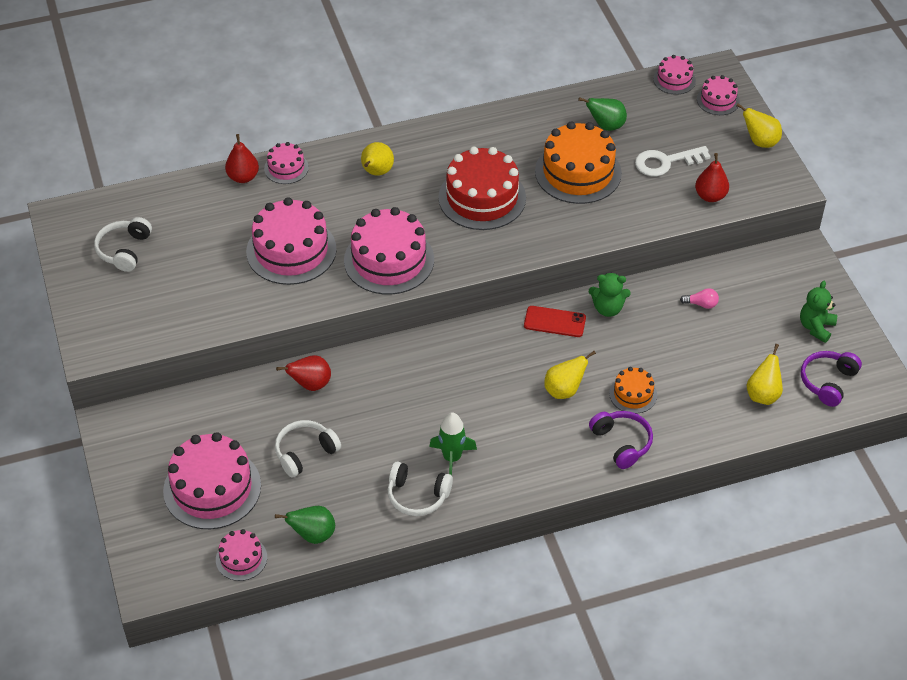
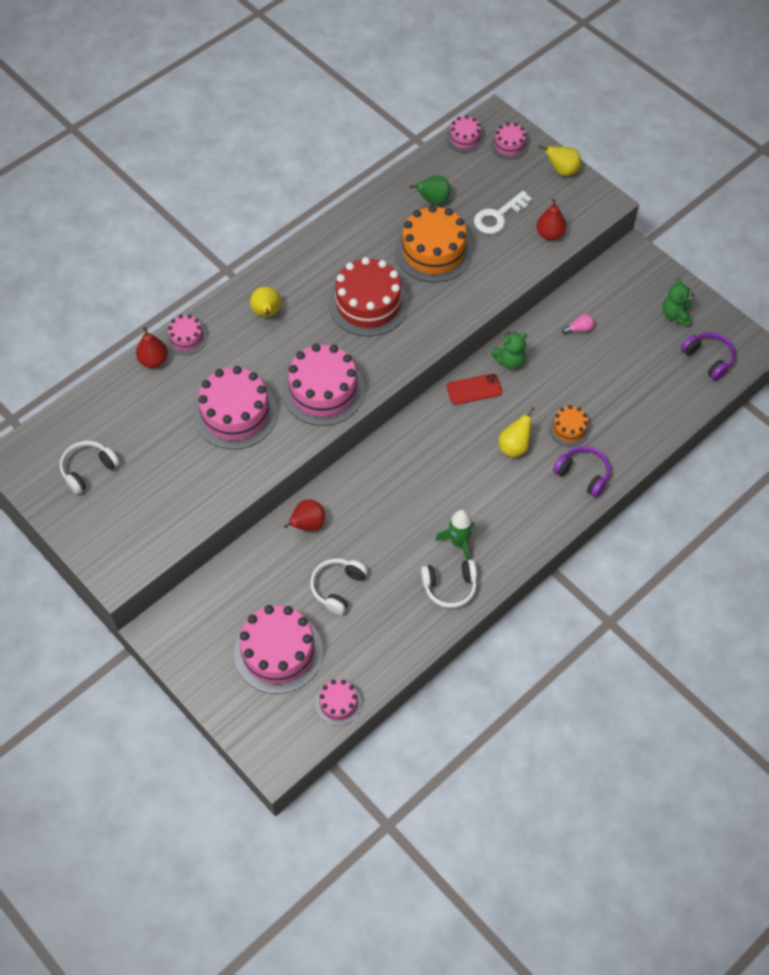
camera: 25 degrees left, 10 degrees up
(124, 250) = (88, 470): white headphones -> white headphones turned 60 degrees clockwise
(313, 535) = (385, 657): green pear -> none
(763, 395) = (666, 389): yellow pear -> none
(828, 382) = (708, 358): purple headphones -> purple headphones turned 135 degrees clockwise

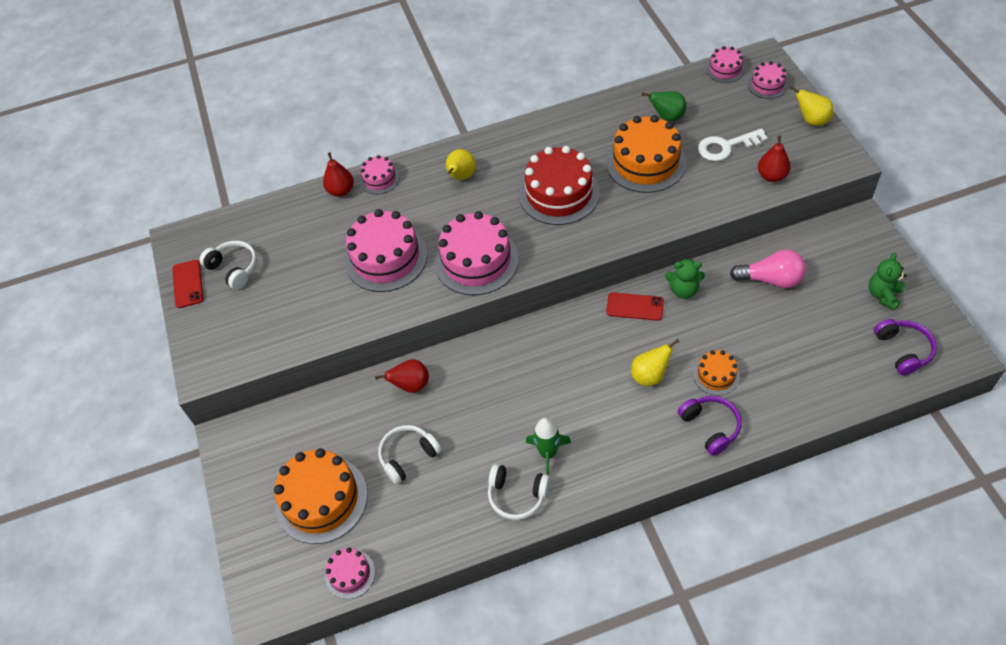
camera: 30 degrees right, 5 degrees down
(49, 499) = (188, 284): none -> red phone
(88, 470) = (234, 268): white headphones -> white headphones turned 60 degrees clockwise
(278, 652) = (321, 499): pink cake -> orange cake
(579, 329) = (771, 279): pink light bulb -> pink light bulb, size x2.01

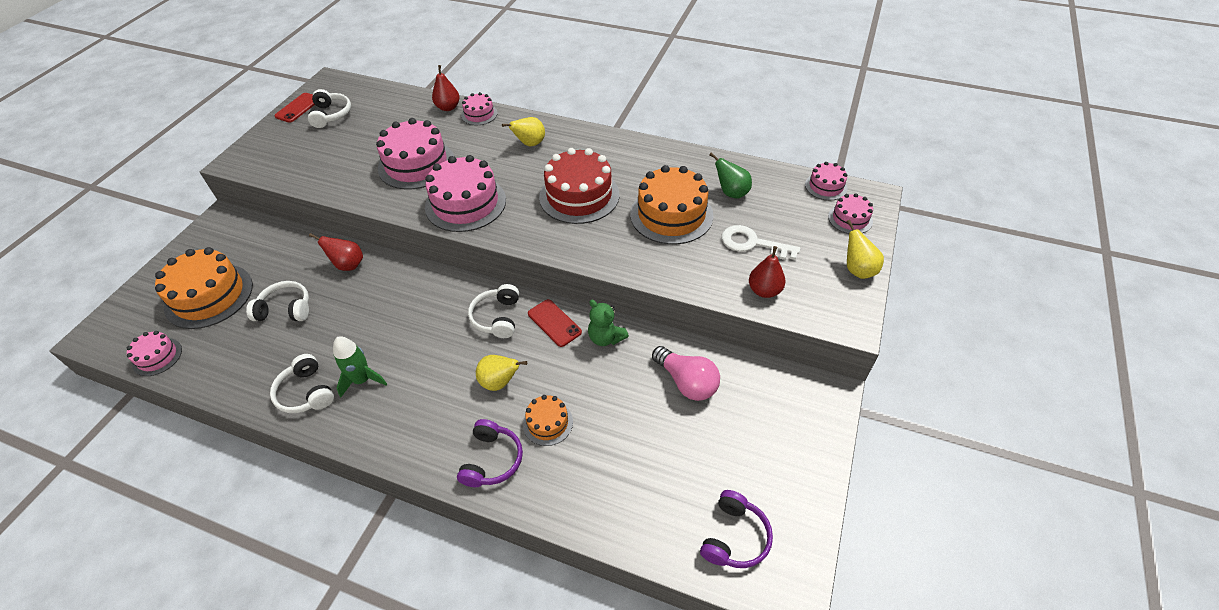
camera: 35 degrees right, 5 degrees down
(588, 334) = (497, 317): none -> white headphones
(883, 295) = (774, 472): green teddy bear -> none

